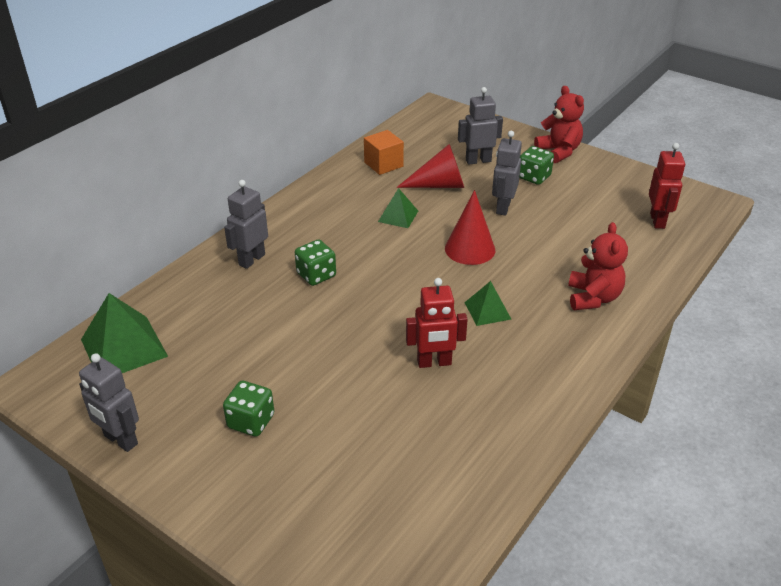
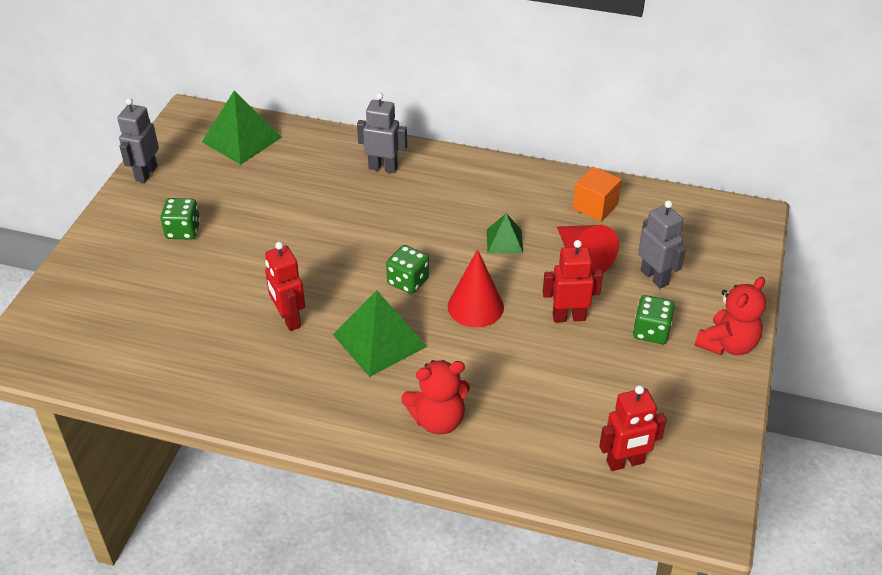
camera: 70 degrees right, 5 degrees up
(316, 275) = (380, 213): green dice -> green dice (408, 281)
(487, 310) = (379, 340): green pyramid -> green pyramid, size x1.77
(502, 207) = (568, 317): grey robot -> red robot

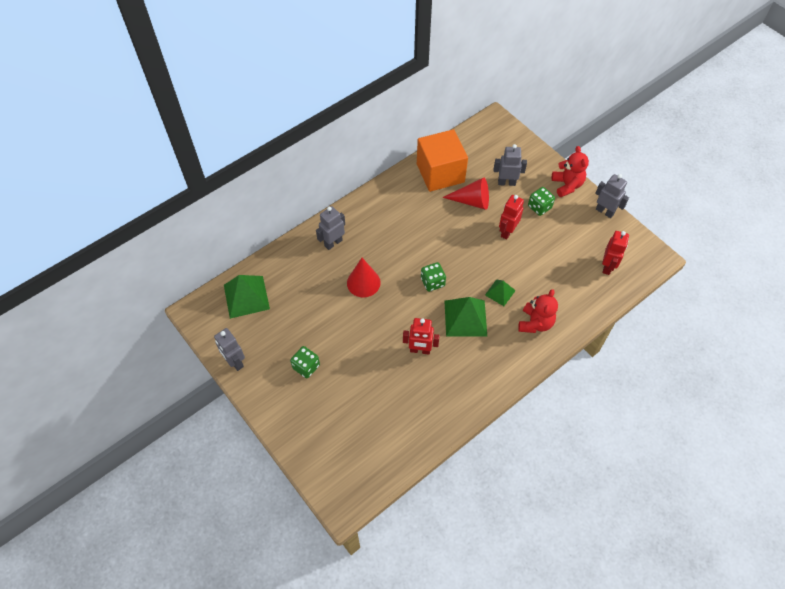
camera: 55 degrees left, 15 degrees up
(475, 306) = (472, 264): red cone -> red cone (363, 282)
(504, 241) = (435, 224): green pyramid -> green pyramid (500, 292)
(595, 206) = (440, 173): orange cube -> orange cube, size x1.90
(728, 412) = (604, 211): none -> grey robot

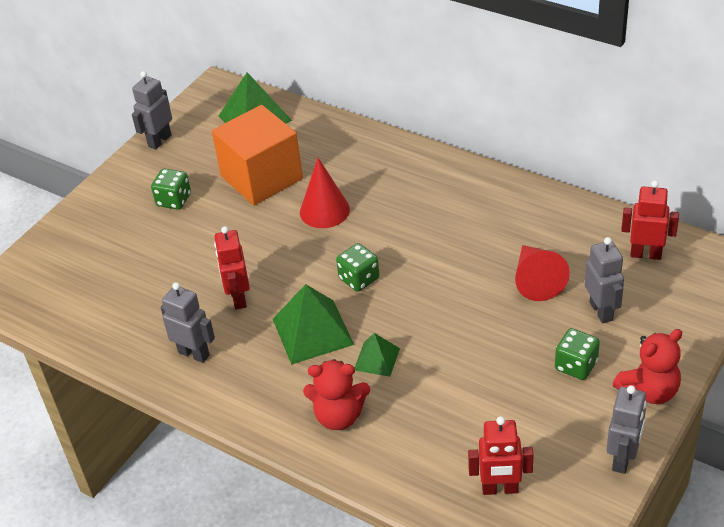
camera: 75 degrees right, 15 degrees down
(333, 243) = (375, 163): grey robot -> grey robot (194, 353)
(440, 173) = (569, 230): orange cube -> orange cube (261, 177)
(507, 231) = (499, 337): red robot -> red robot (645, 254)

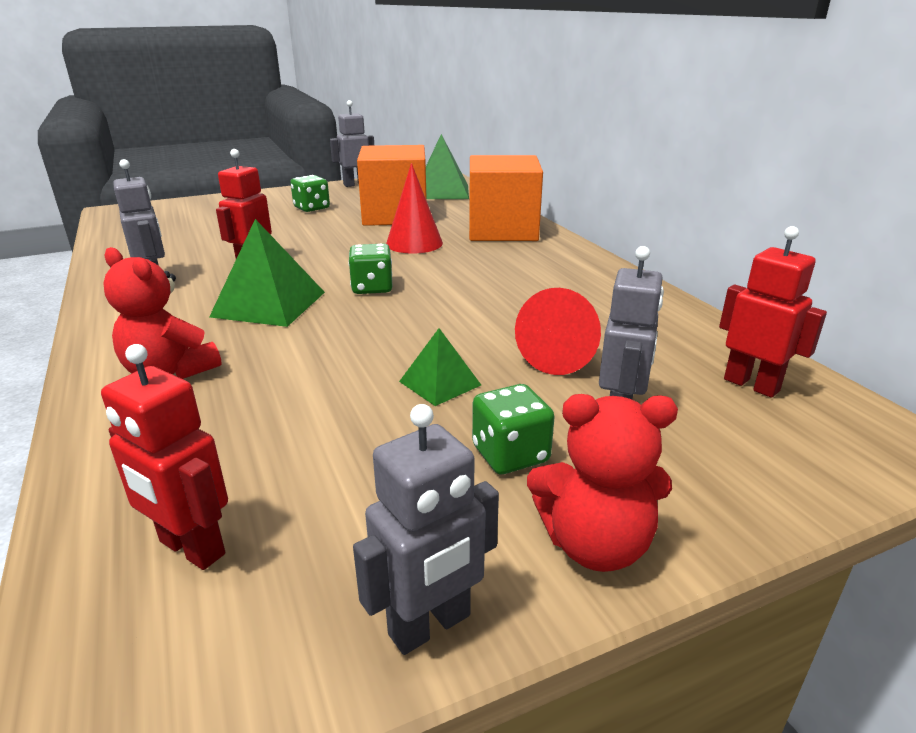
camera: 30 degrees right, 15 degrees down
(370, 159) = (502, 230): none -> orange cube
(377, 359) = (288, 345): green pyramid -> green pyramid (440, 383)

